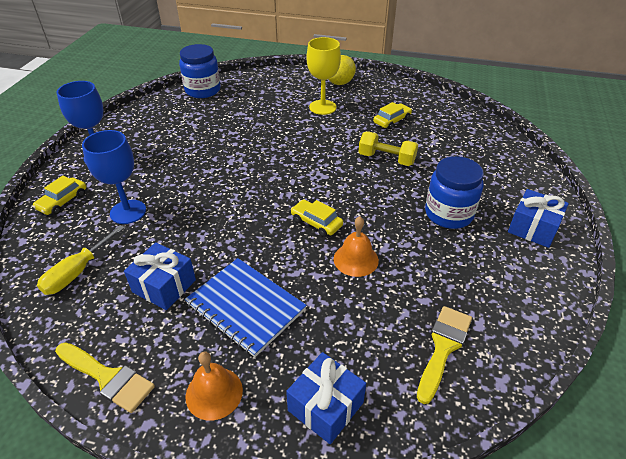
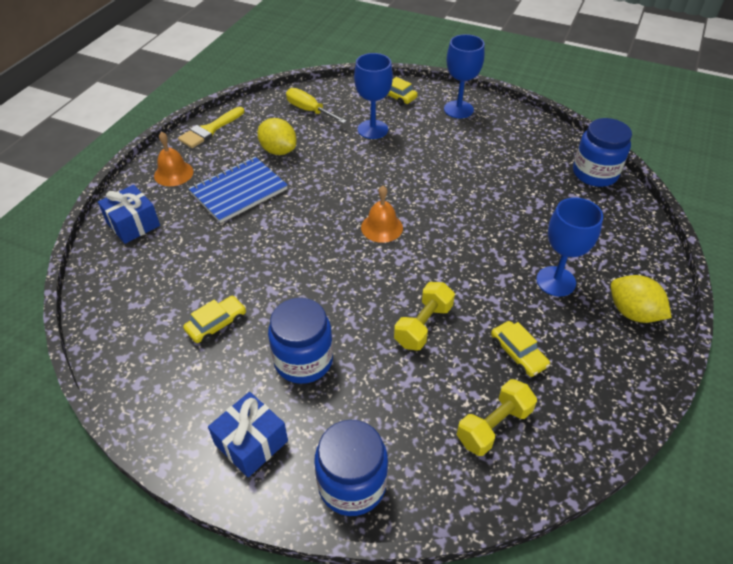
camera: 100 degrees right, 5 degrees up
(164, 286) = (278, 151): blue gift -> yellow lemon
(316, 222) = (323, 244): yellow car -> yellow car (216, 324)
(322, 107) = (555, 281): yellow goblet -> blue goblet
(356, 259) = (263, 265): orange bell -> orange bell (382, 227)
(443, 347) = (142, 303): yellow brush -> none
(450, 128) = (494, 426): none -> yellow dumbbell
(527, 177) = (352, 484): none -> blue jar

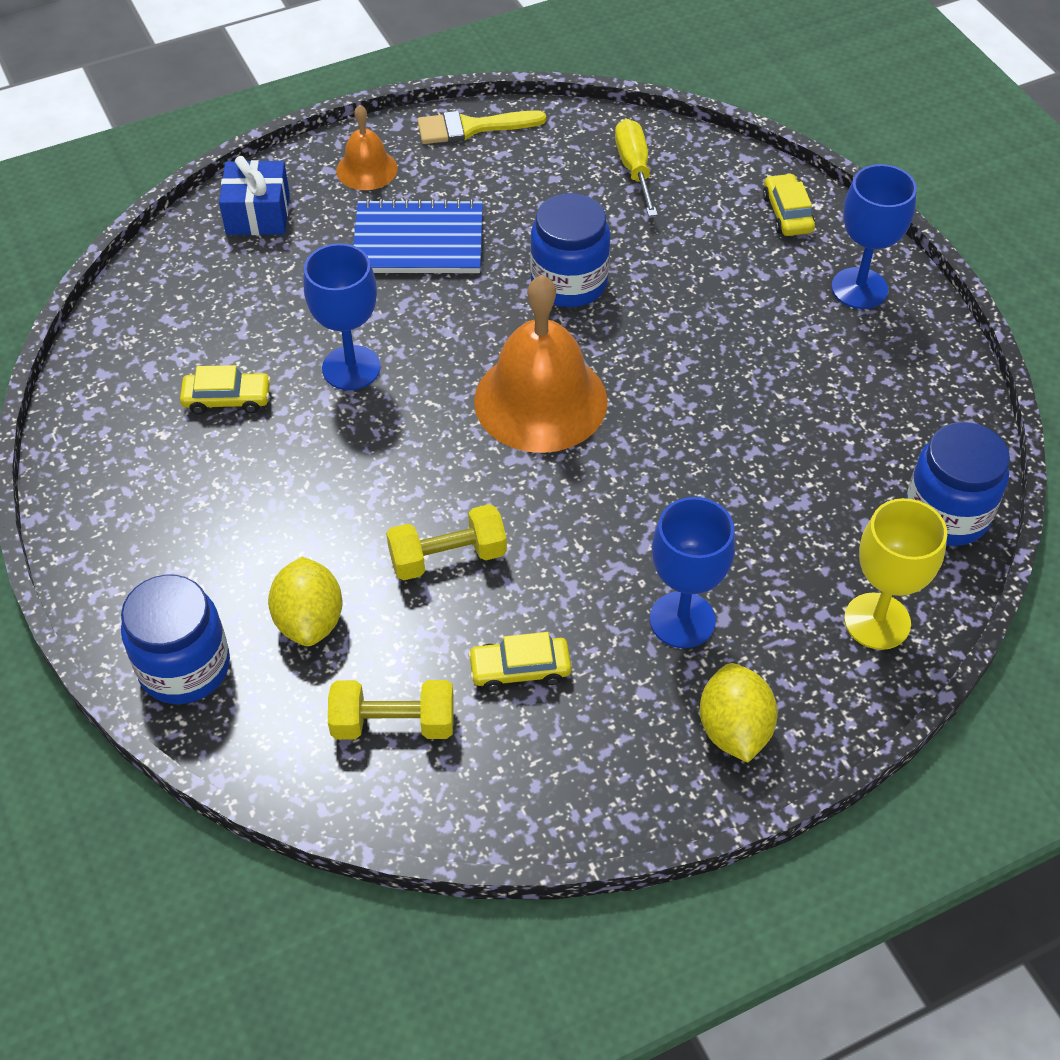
camera: 40 degrees right, 5 degrees up
(251, 442) = (135, 553): blue gift -> none
(278, 151) = (527, 209): yellow lemon -> yellow lemon (309, 620)
(303, 360) = (273, 503): blue jar -> blue jar (569, 283)
(372, 129) = (691, 249): blue goblet -> blue goblet (351, 368)
(382, 227) = (540, 400): orange bell -> orange bell, size x1.93
(518, 353) = (520, 669): yellow car -> yellow car turned 75 degrees clockwise
(624, 230) = (877, 621): none -> yellow goblet

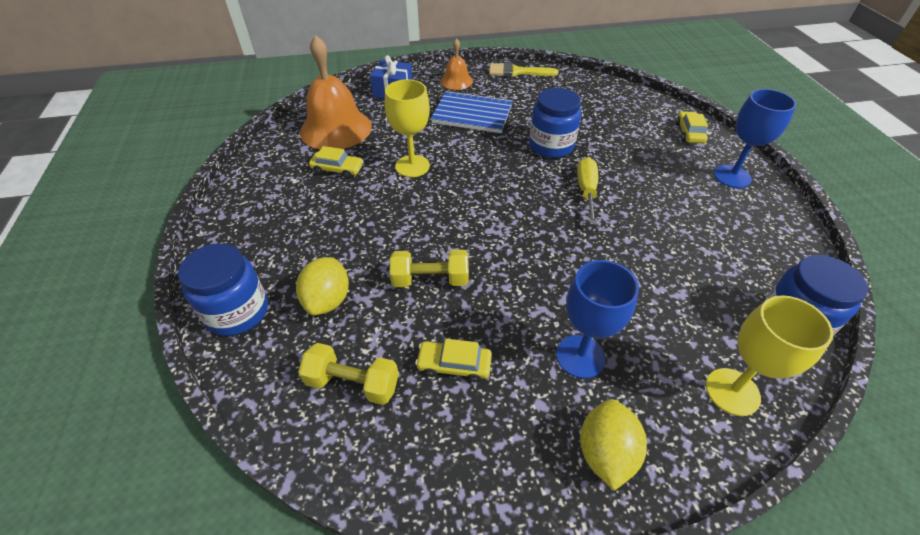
camera: 15 degrees right, 5 degrees down
(351, 368) = (412, 166): blue goblet -> yellow goblet
(540, 400) = (517, 201): orange bell -> orange bell (336, 129)
(634, 169) = (601, 100): yellow screwdriver -> yellow screwdriver (586, 191)

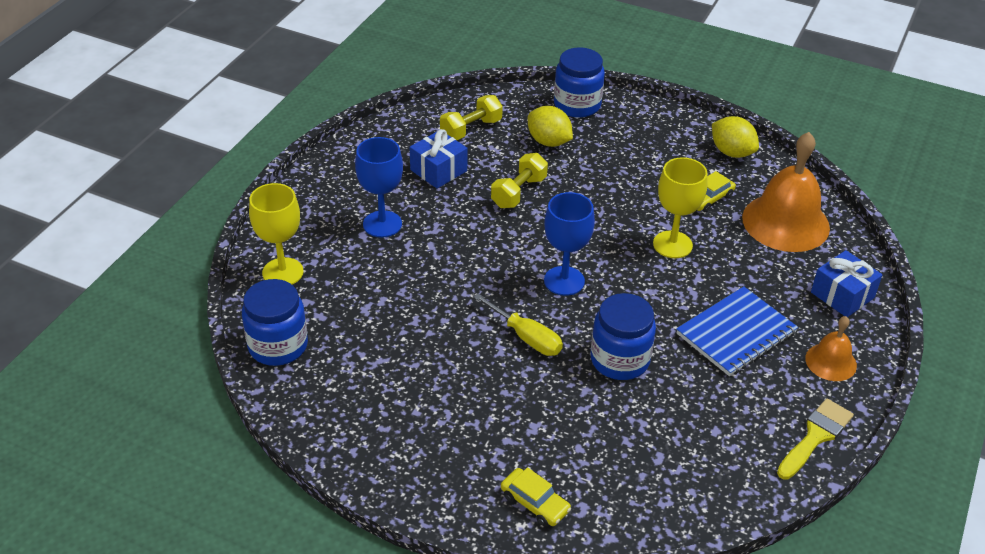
camera: 125 degrees right, 5 degrees down
(454, 365) = (438, 170): yellow car -> blue gift
(605, 453) = (321, 196): yellow lemon -> yellow lemon (731, 152)
(732, 176) = (435, 469): blue goblet -> blue goblet (564, 281)

